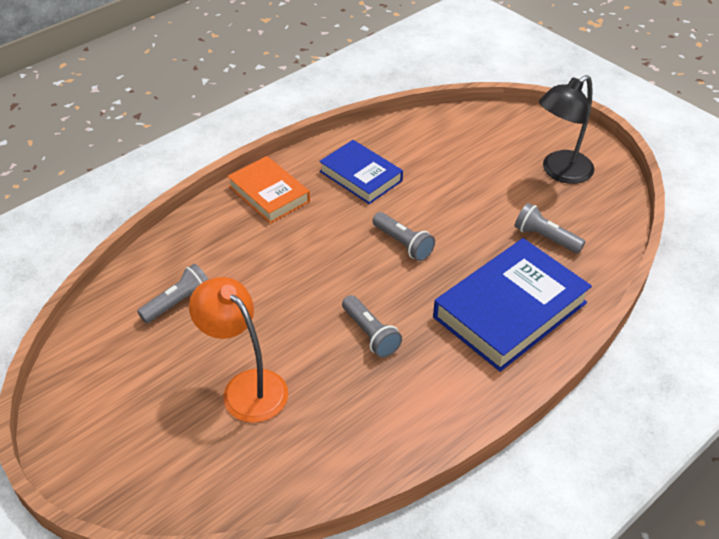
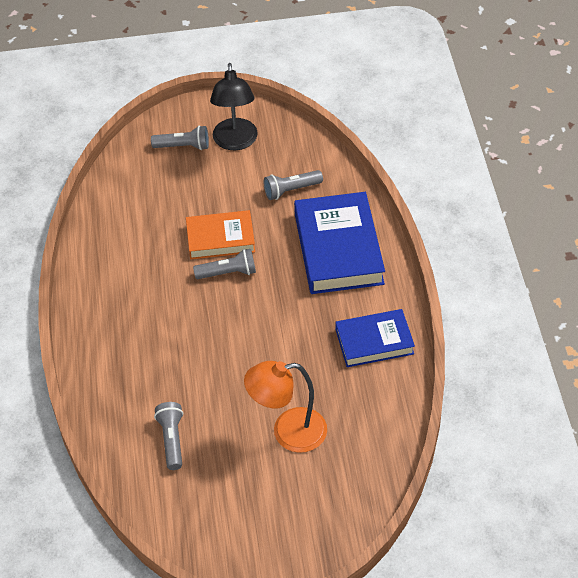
camera: 55 degrees left, 5 degrees up
(269, 194) = (100, 328): orange book -> orange book (220, 238)
(361, 176) = (133, 259): blue book -> blue book (374, 341)
(370, 334) = (297, 337): grey flashlight -> grey flashlight (183, 146)

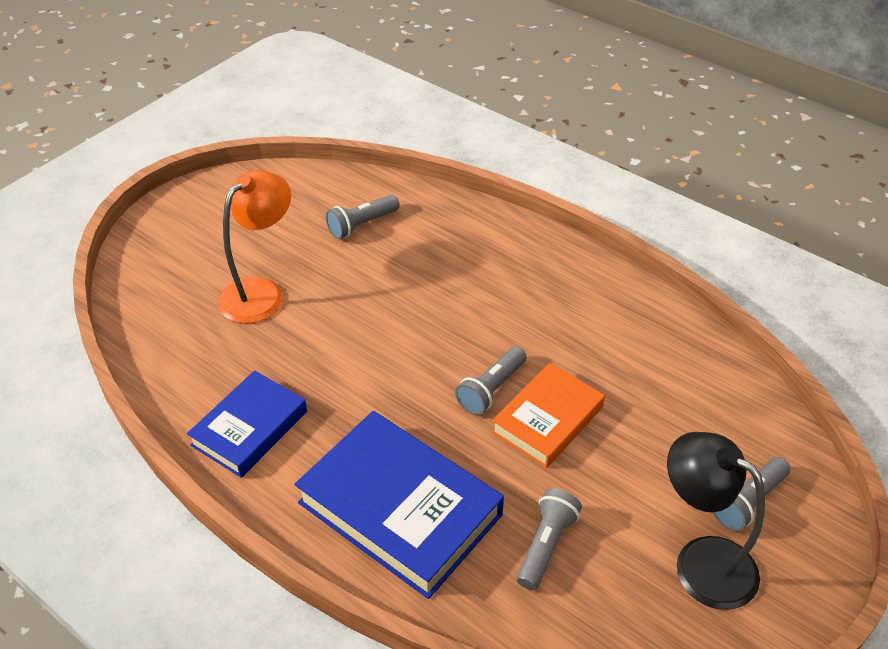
camera: 135 degrees right, 5 degrees down
(171, 440) = (362, 225): grey flashlight -> grey flashlight turned 105 degrees clockwise

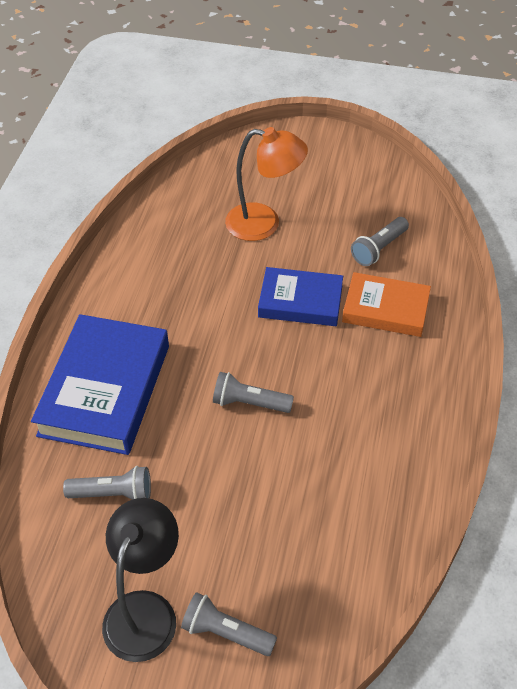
camera: 65 degrees right, 5 degrees up
(249, 428) = (133, 277): blue book -> blue book (300, 301)
(362, 225) = (379, 249): grey flashlight -> grey flashlight turned 75 degrees counterclockwise
(547, 420) = (238, 453): orange book -> orange book (385, 309)

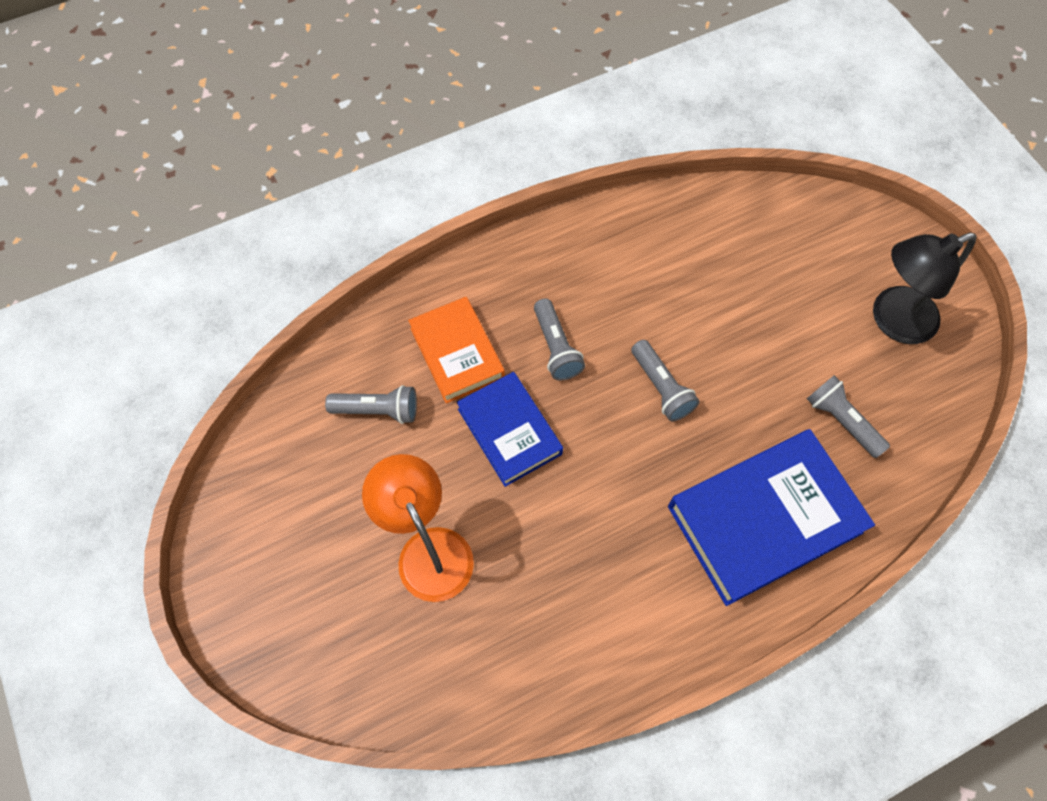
camera: 130 degrees left, 15 degrees up
(226, 632) = (851, 260): grey flashlight -> grey flashlight (556, 347)

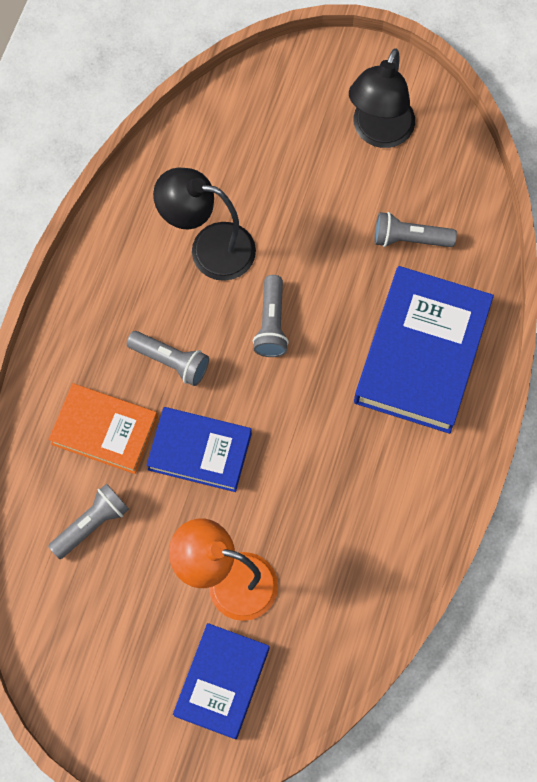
camera: 45 degrees left, 5 degrees up
(343, 622) = (222, 682): none -> blue book
(661, 387) = (271, 323): grey flashlight -> grey flashlight turned 75 degrees clockwise
(668, 293) = (209, 248): none -> black lamp

